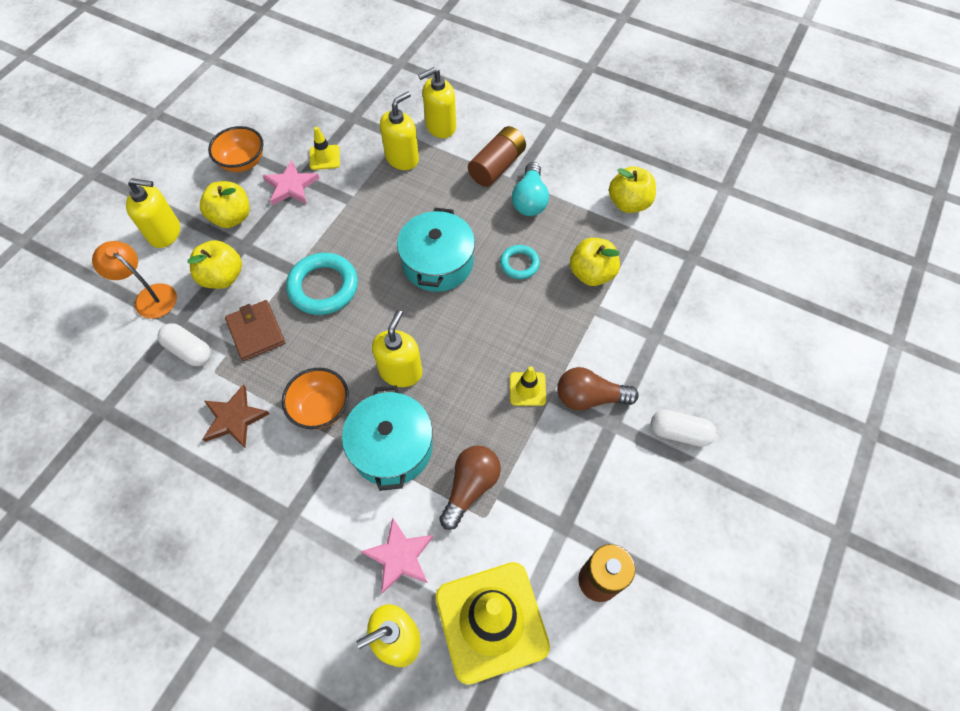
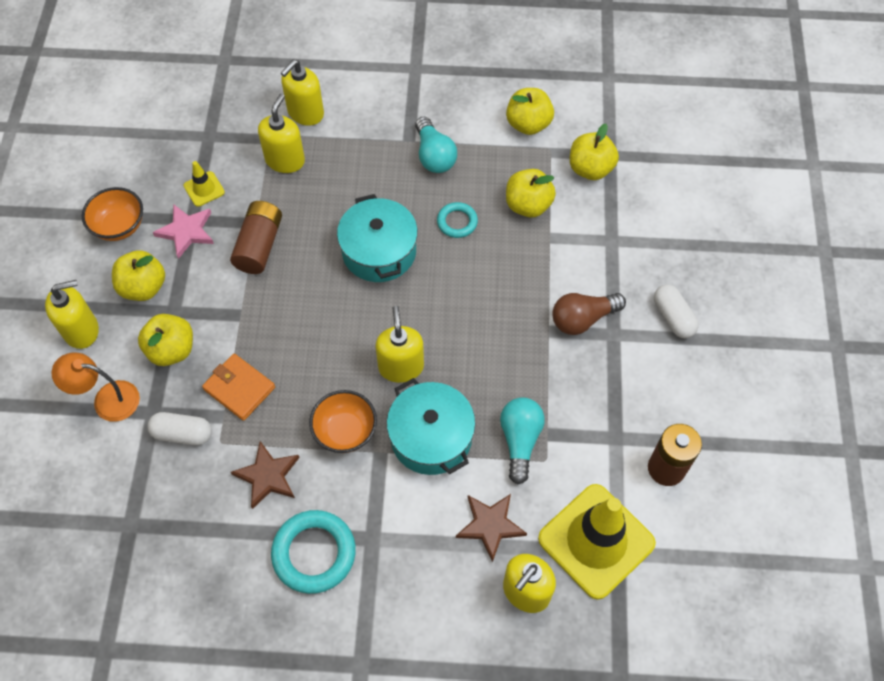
camera: 25 degrees left, 0 degrees up
(256, 332) = (239, 388): brown wallet -> orange wallet
(323, 287) = (280, 319): turquoise ring -> turquoise ring (314, 553)
(399, 556) = (490, 525): pink star -> brown star
(470, 487) = (520, 440): brown light bulb -> turquoise light bulb
(497, 166) = (384, 134): brown battery -> brown battery (259, 245)
(527, 389) = (524, 334): yellow traffic cone -> none
(667, 263) = (590, 169): none -> yellow apple
(679, 433) = (673, 317): white capsule -> white capsule turned 75 degrees clockwise

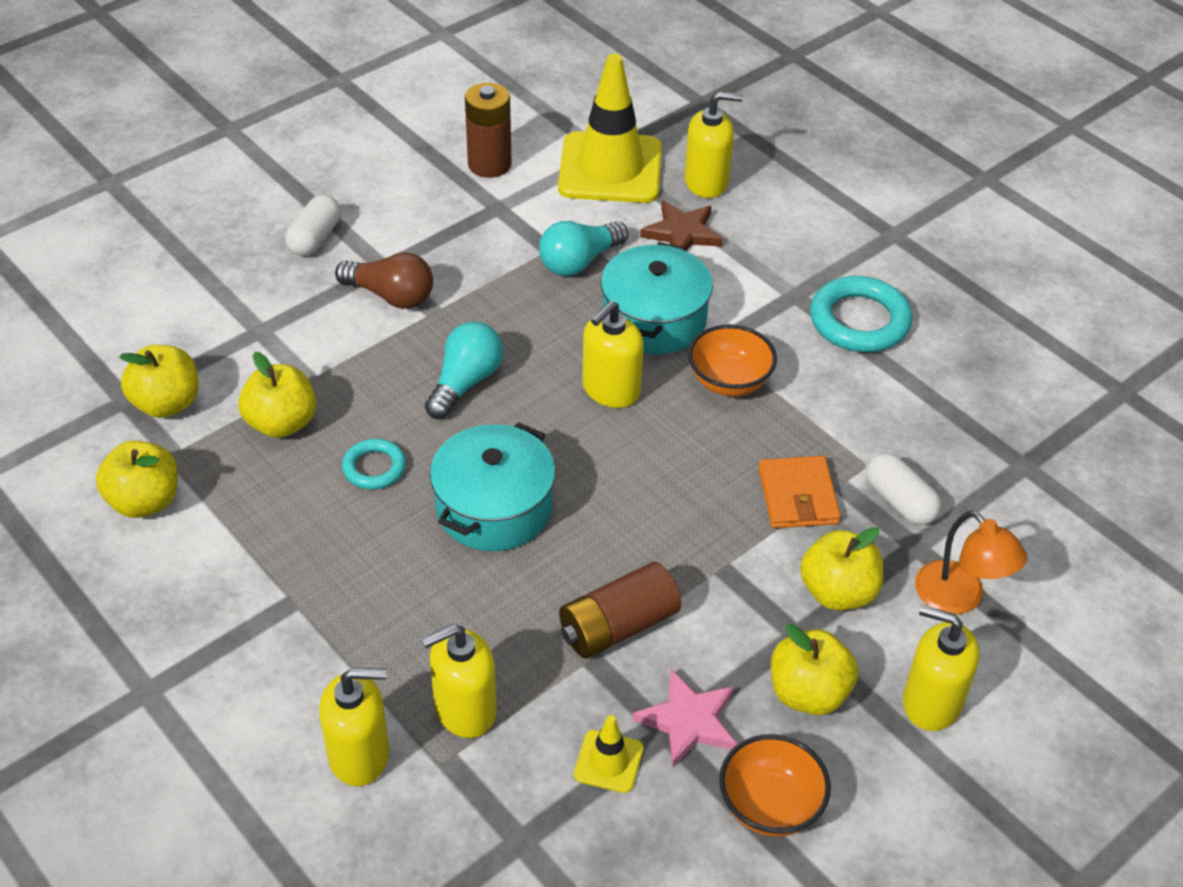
camera: 135 degrees left, 15 degrees down
(267, 476) = (844, 403): brown star -> none
(434, 156) = (293, 557): turquoise light bulb -> turquoise light bulb (465, 382)

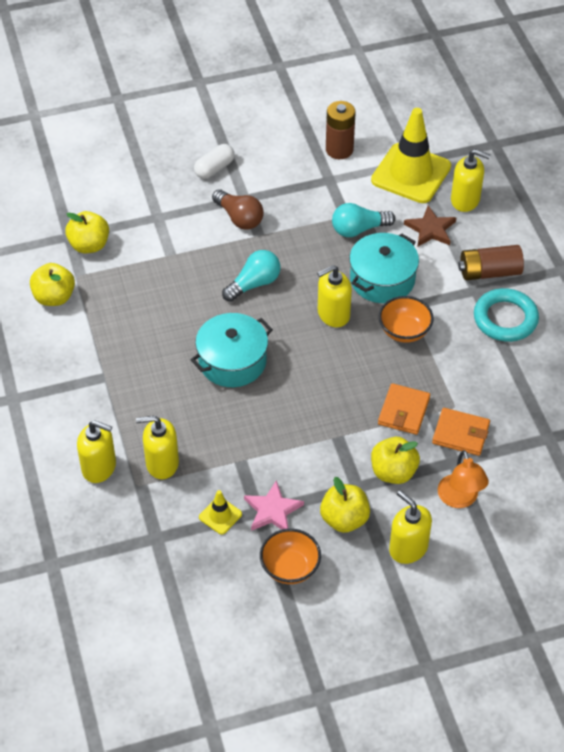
camera: 25 degrees right, 5 degrees up
(282, 423) = (144, 276): yellow apple -> none
(374, 468) = (180, 317): turquoise ring -> none
(618, 626) = (263, 448): brown battery -> brown battery (489, 272)
(900, 501) = (460, 434): white capsule -> orange wallet

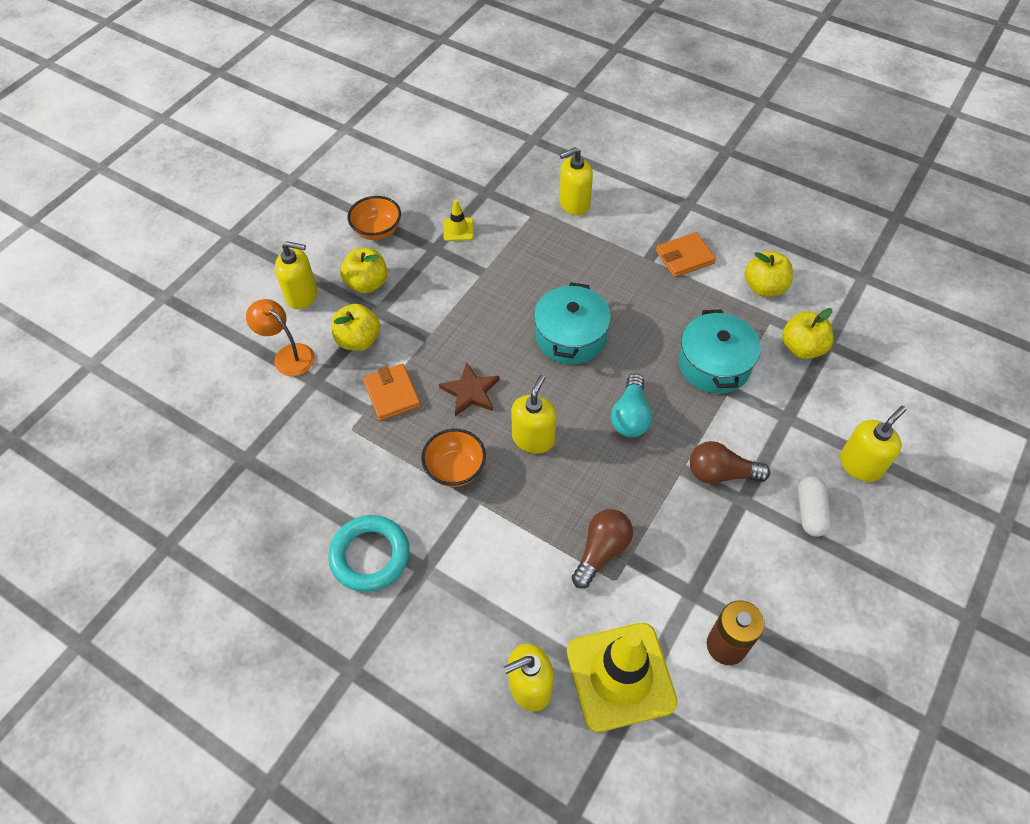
camera: 140 degrees right, 5 degrees up
(162, 463) = (535, 233): yellow soap dispenser -> yellow soap dispenser (860, 465)
(272, 510) = (425, 256): pink star -> none
(358, 229) = (601, 551): turquoise light bulb -> brown light bulb
(382, 279) = (524, 509): turquoise pot -> turquoise pot (714, 364)
(430, 229) = (532, 611): brown star -> brown star (470, 392)
(460, 434) = (327, 408): orange wallet -> orange wallet (684, 257)
(489, 272) = (427, 602): brown battery -> none

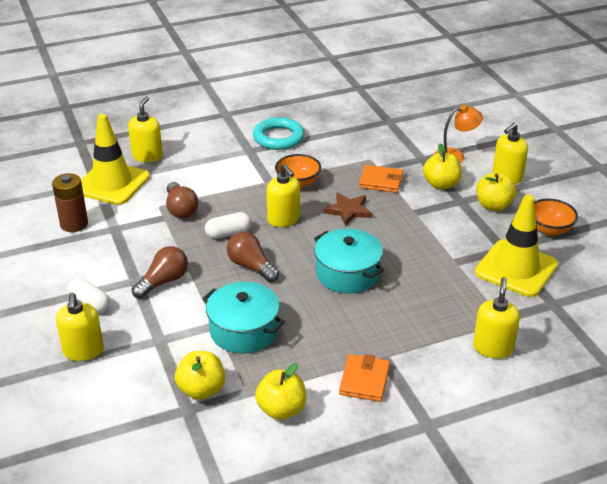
camera: 125 degrees right, 20 degrees down
(458, 229) = (516, 269): yellow traffic cone -> yellow traffic cone, size x2.30
(600, 472) = (228, 233): none -> white capsule
(630, 416) = (251, 266): turquoise light bulb -> brown light bulb

